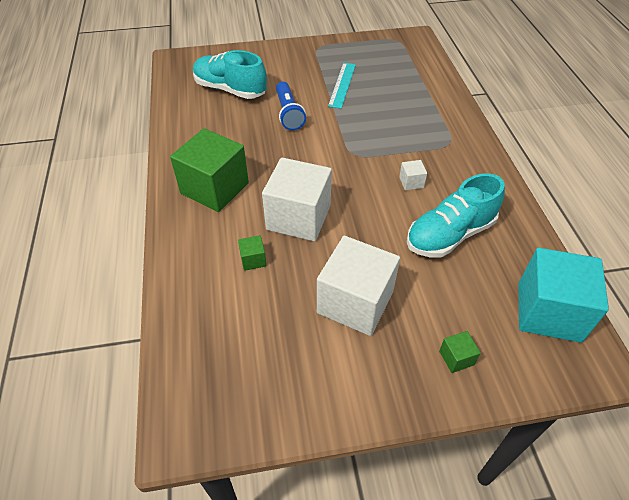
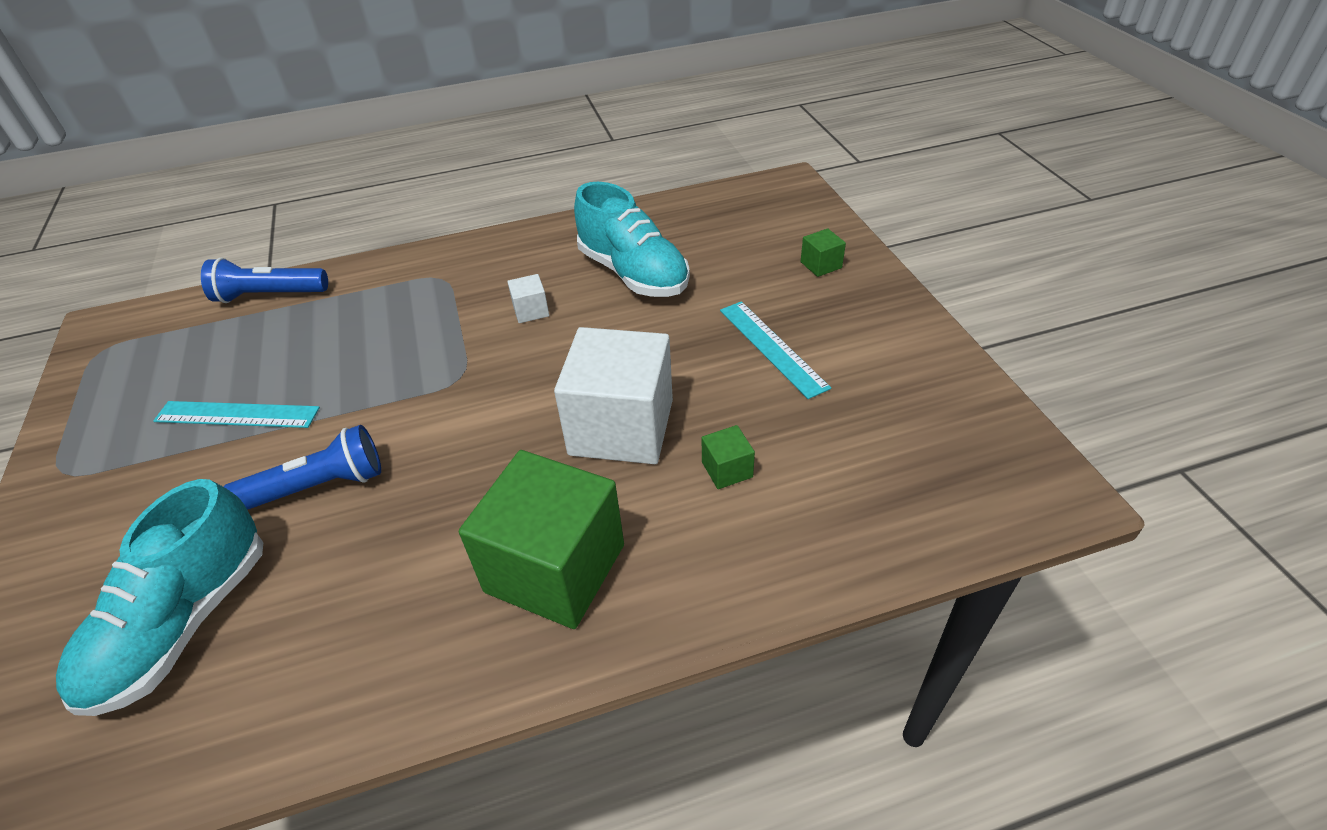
camera: 95 degrees left, 5 degrees down
(355, 302) = (772, 347): white cube -> turquoise ruler
(436, 81) = (269, 295): none -> blue flashlight
(548, 311) = (735, 207): turquoise cube -> none

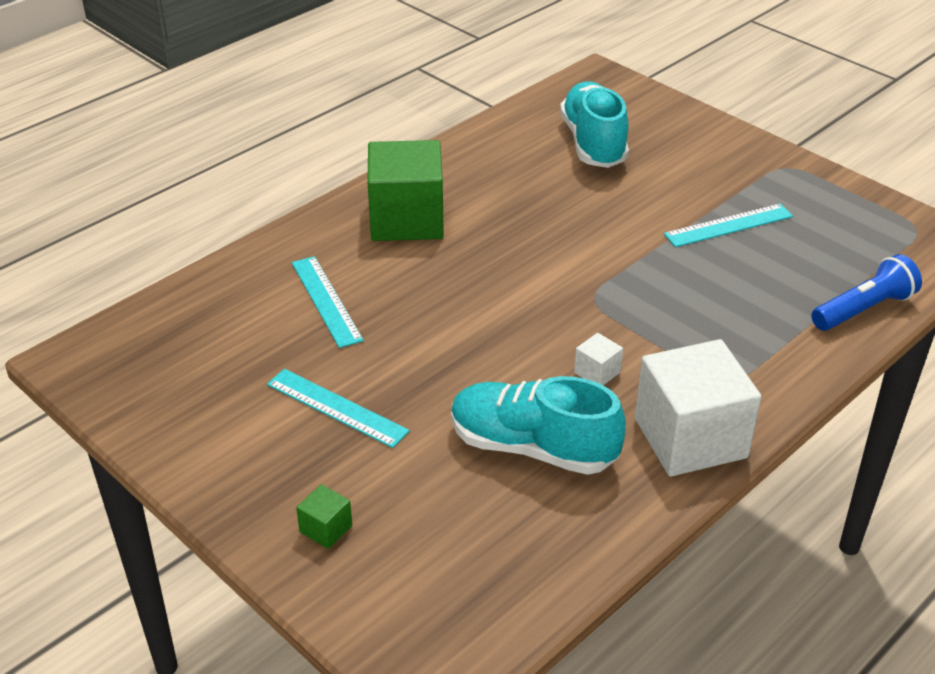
camera: 150 degrees right, 5 degrees down
(317, 487) = (606, 209): blue flashlight -> none
(621, 427) = (427, 304): white cube -> white cube (690, 438)
(727, 469) = (326, 300): green cube -> turquoise ruler

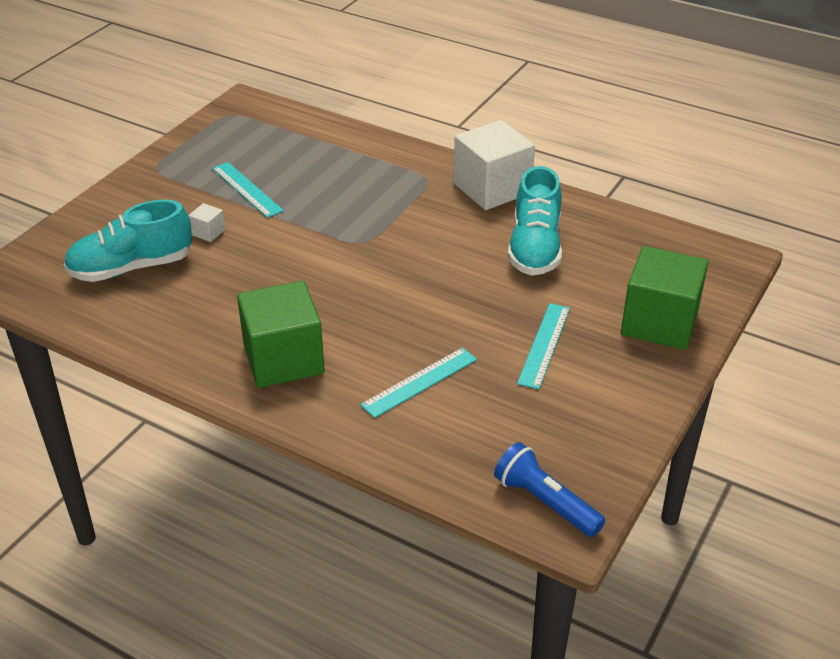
camera: 105 degrees left, 0 degrees up
(326, 529) = (659, 322): green cube -> green cube, size x2.44
(597, 372) = (446, 230): white cube -> white cube (208, 232)
(864, 309) = (333, 132): blue flashlight -> blue flashlight (545, 502)

